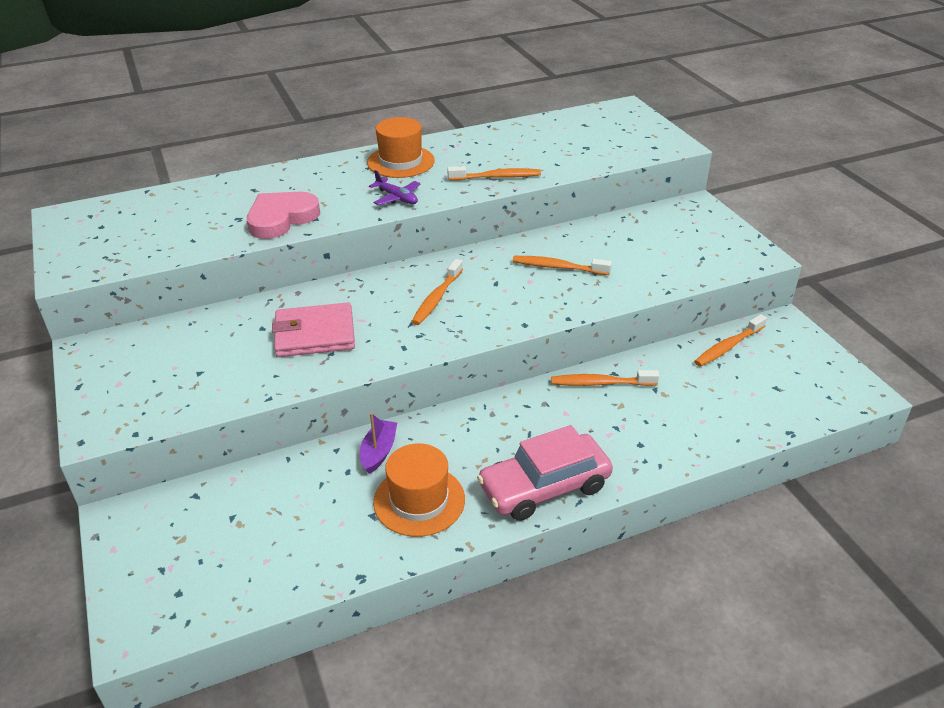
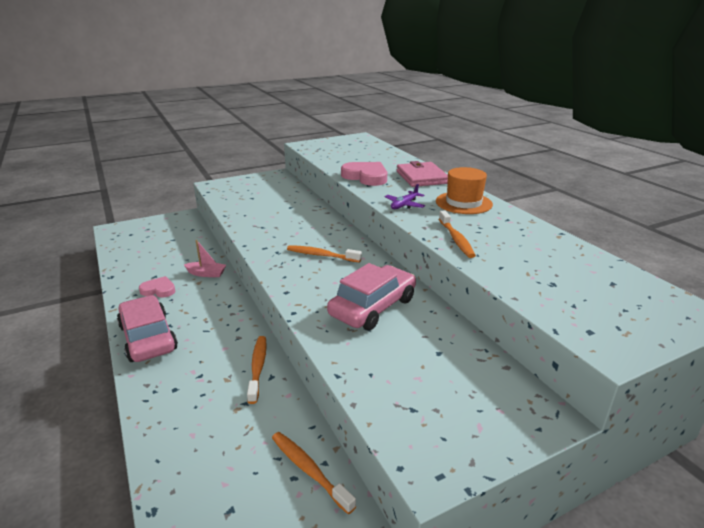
camera: 85 degrees right, 10 degrees down
(315, 334) = (282, 221): pink wallet -> pink wallet (421, 177)
(379, 452) = (206, 274): purple boat -> pink boat
(419, 500) = (159, 290): orange hat -> pink heart
(558, 267) = (373, 307): orange toothbrush -> pink car

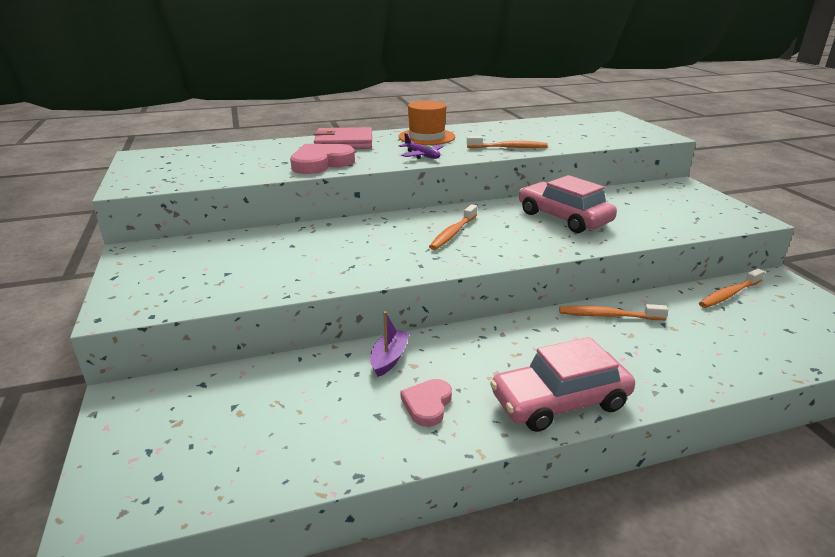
camera: 80 degrees left, 0 degrees up
(206, 274) = (389, 358): pink boat -> purple boat

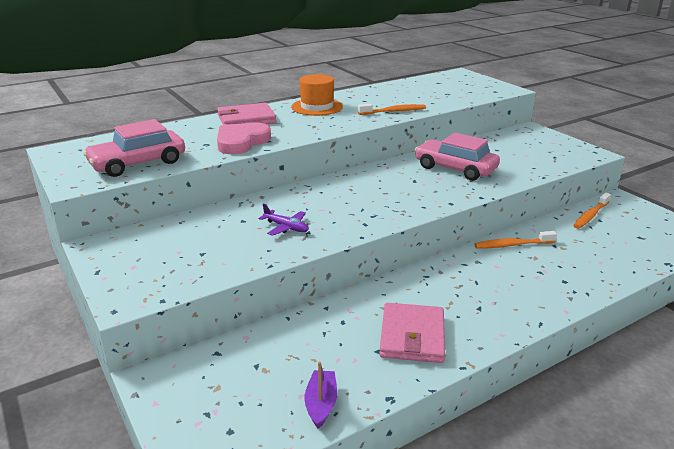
camera: 15 degrees left, 0 degrees up
(389, 358) = (362, 305): purple boat -> purple boat (321, 404)
(422, 156) = (326, 126): purple plane -> purple plane (286, 227)
(427, 404) = (412, 336): pink heart -> pink wallet
(453, 233) = (374, 192): orange toothbrush -> none
(560, 401) = (508, 316): pink car -> pink car (138, 163)

